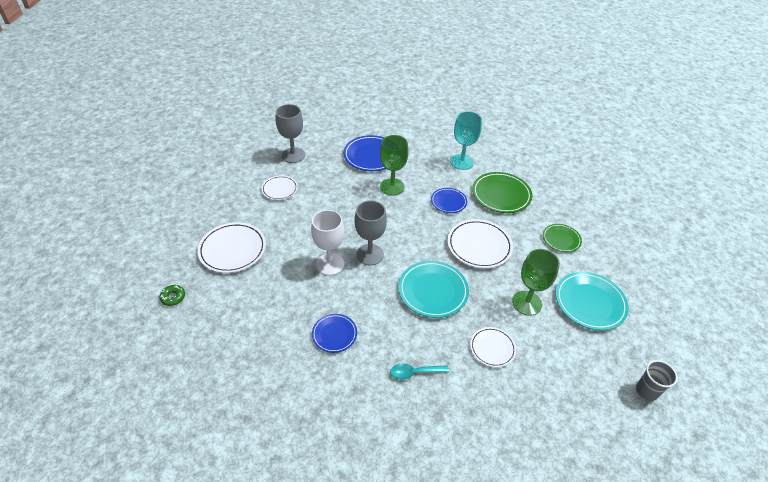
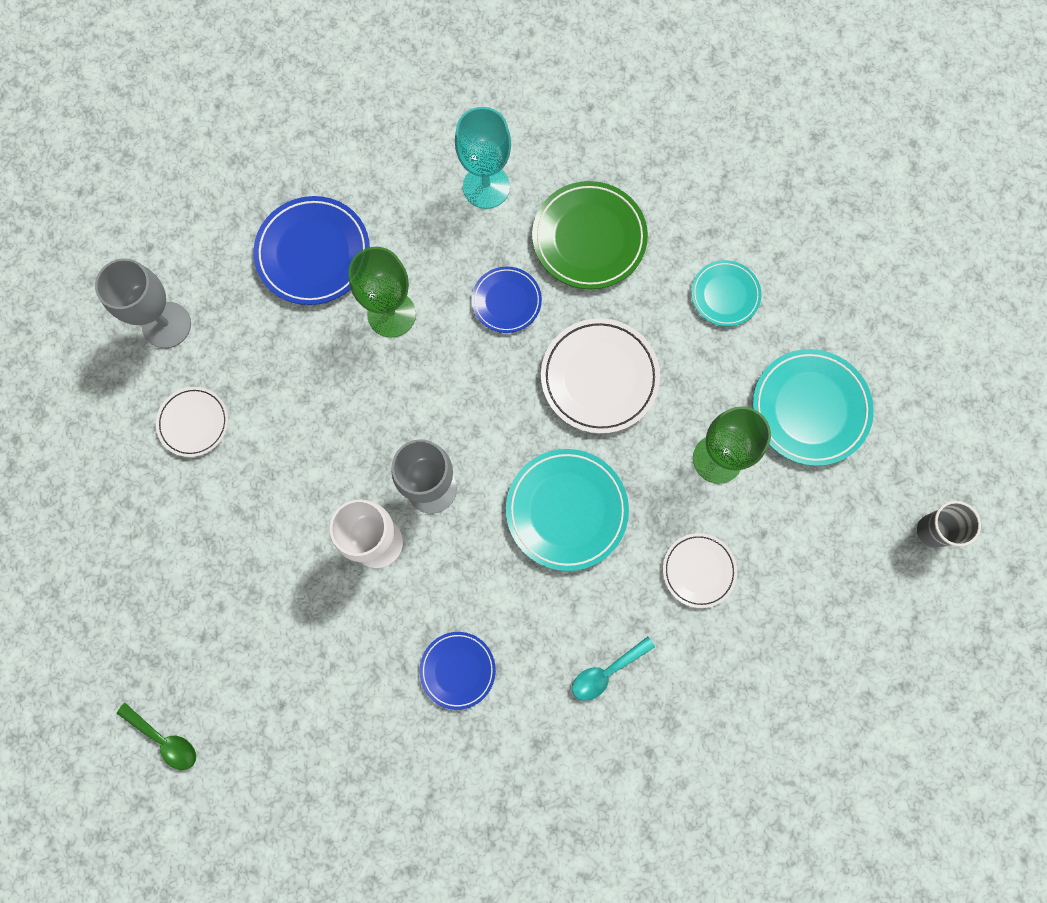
camera: 25 degrees left, 30 degrees up
(173, 297) = (164, 739): green donut -> green spoon
(232, 250) = (198, 598): white plate -> none
(561, 239) = (725, 295): green plate -> turquoise plate

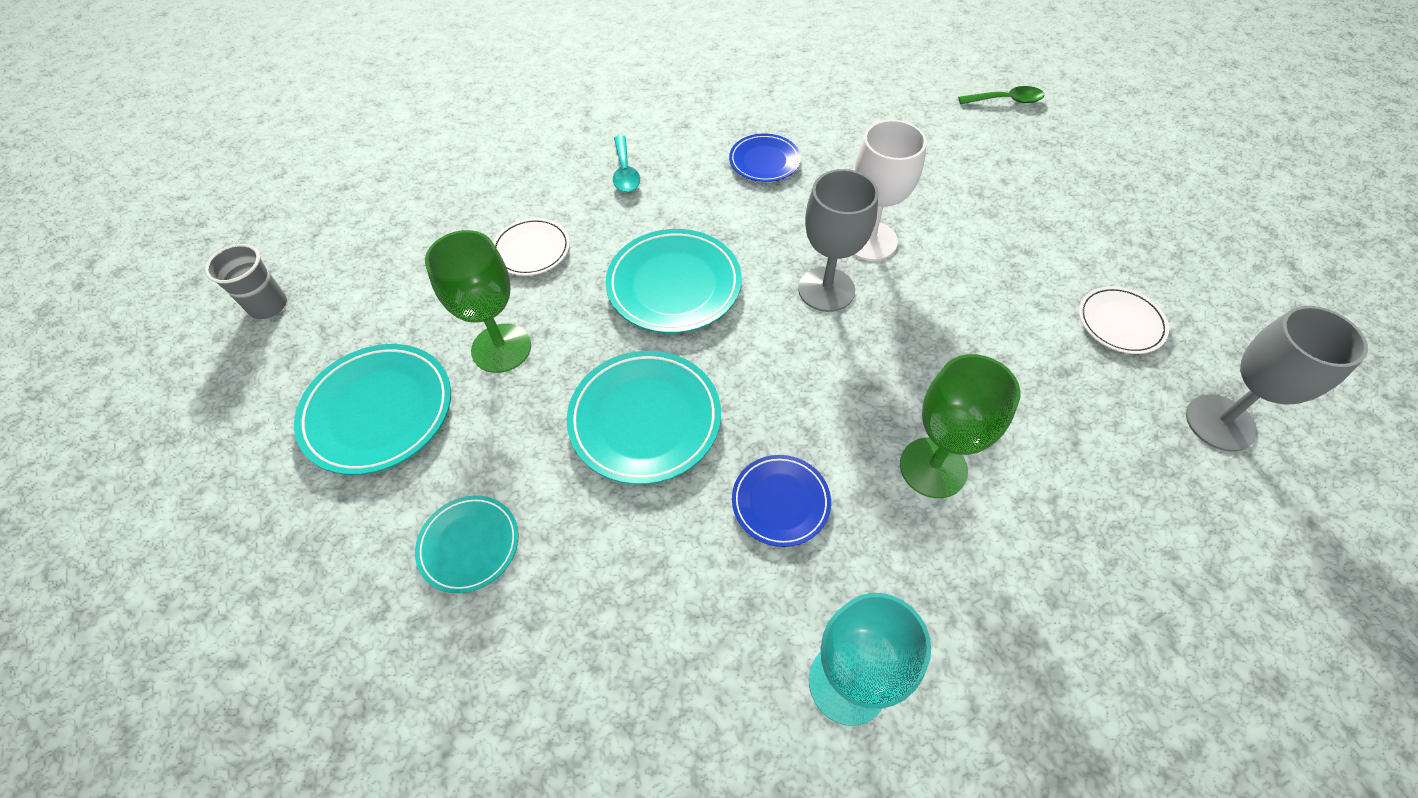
camera: 175 degrees right, 20 degrees down
(164, 739) = (1006, 101): green spoon -> green spoon turned 150 degrees clockwise
(313, 253) = (1075, 540): blue plate -> none
(589, 238) = (671, 611): green plate -> none
(599, 377) = (645, 419): white plate -> turquoise plate
(606, 672) = (625, 172): turquoise spoon -> turquoise spoon turned 120 degrees clockwise

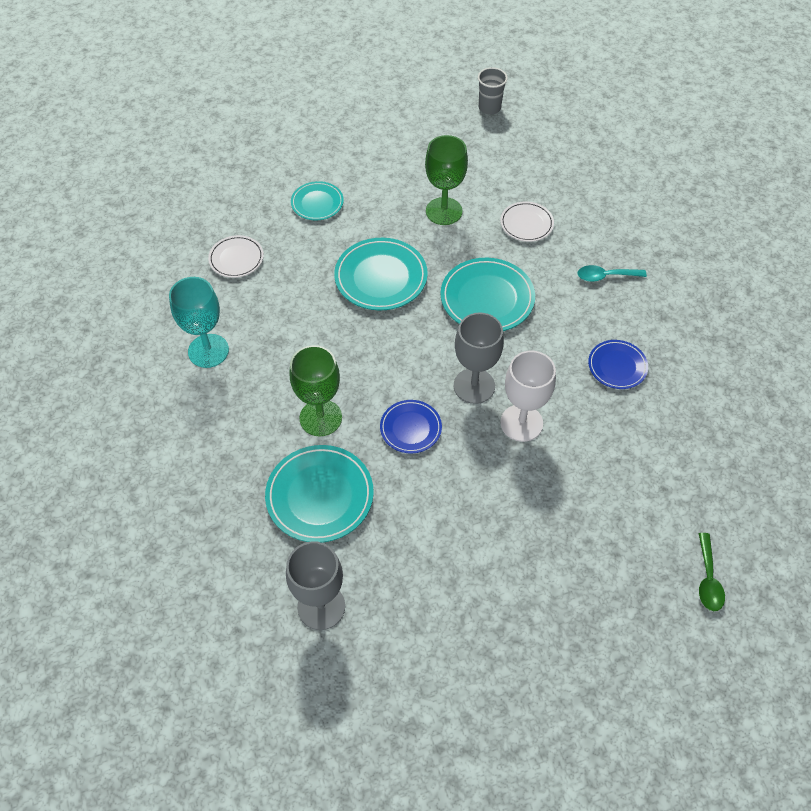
camera: 95 degrees right, 0 degrees up
(378, 411) = (406, 161): turquoise plate -> turquoise plate (320, 496)
(780, 502) = (314, 336): blue plate -> blue plate (410, 428)
(1120, 323) = (420, 575): white plate -> white plate (236, 259)

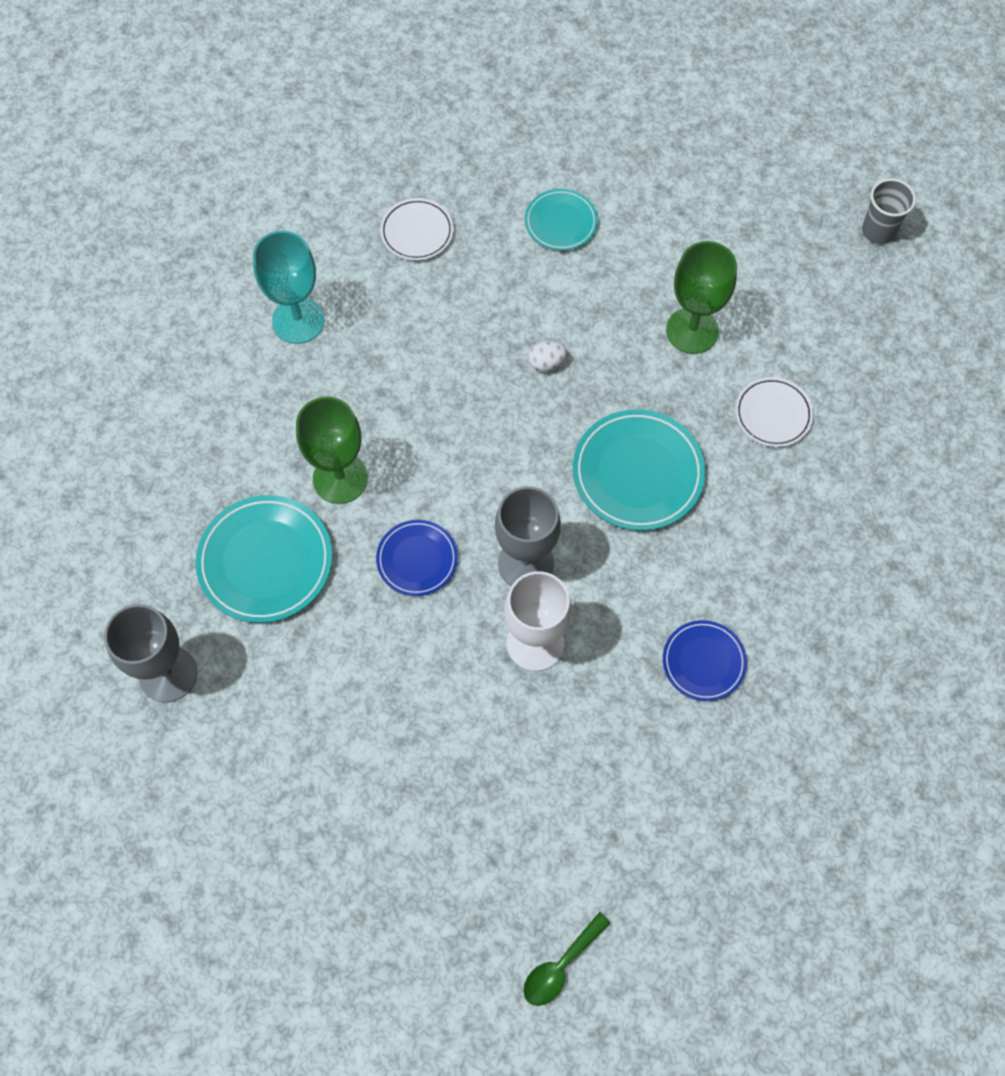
camera: 40 degrees right, 10 degrees up
(381, 277) = (546, 363): turquoise plate -> white egg
(605, 276) = (800, 546): turquoise spoon -> none

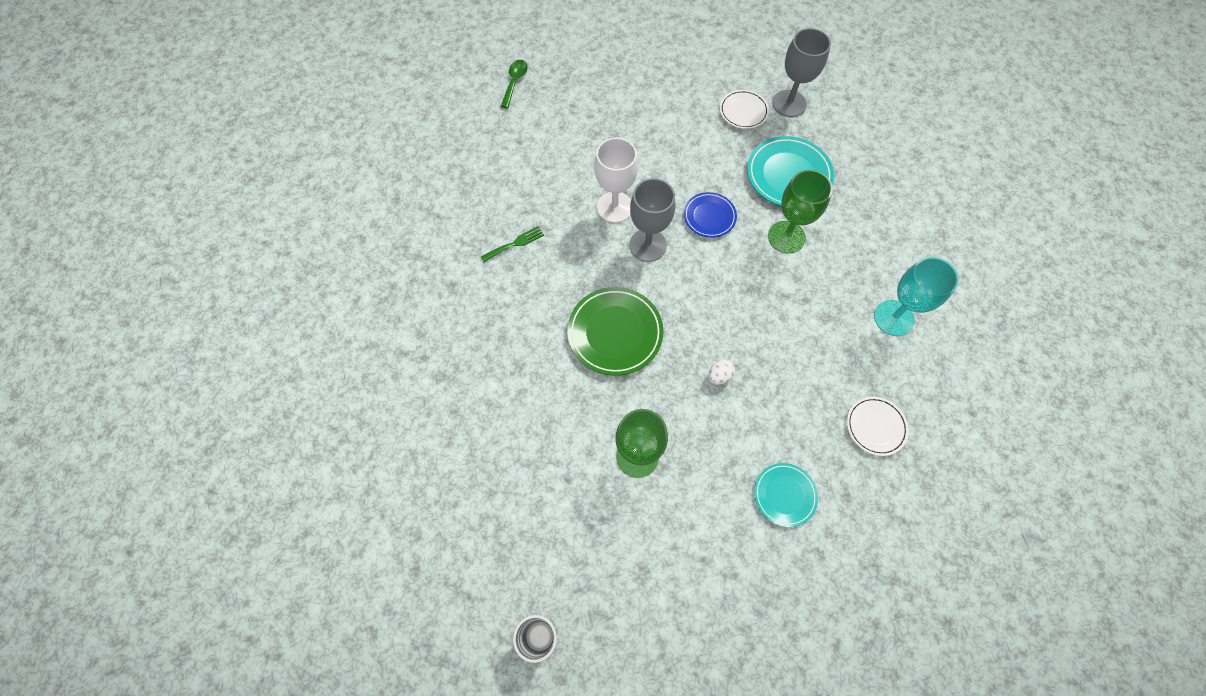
camera: 150 degrees right, 0 degrees up
(638, 473) = (615, 333): turquoise plate -> green plate
(703, 662) = (515, 243): blue plate -> green fork
(773, 414) = (548, 421): white plate -> white plate (743, 111)

